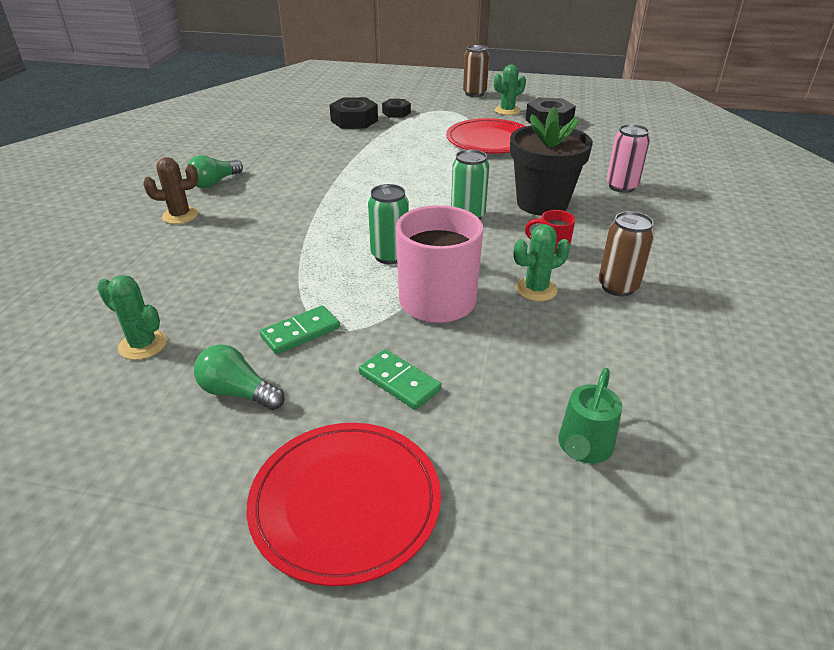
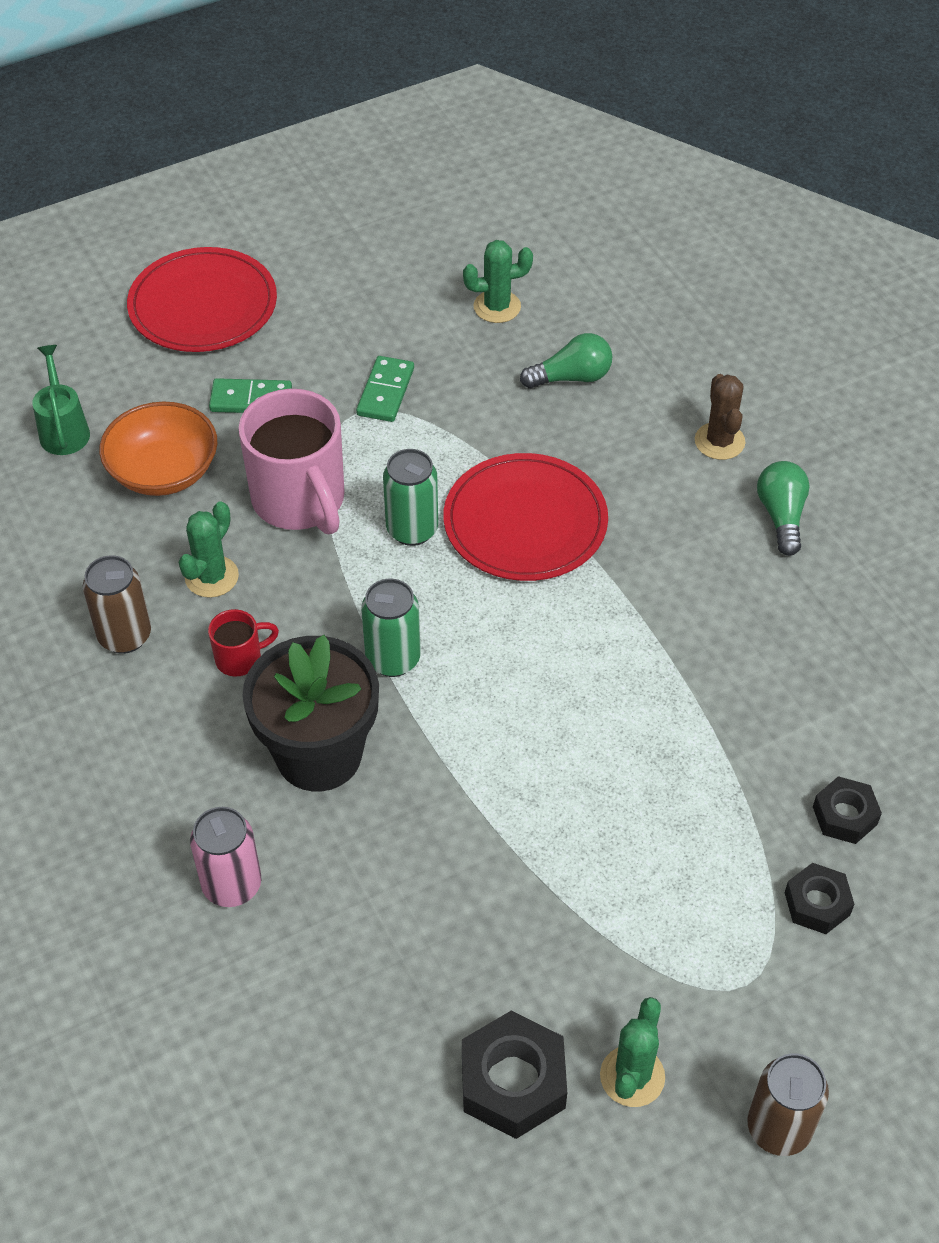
camera: 140 degrees right, 15 degrees up
(180, 216) = (719, 441): brown cactus -> brown cactus turned 45 degrees counterclockwise
(238, 392) = (365, 320): green light bulb -> green light bulb (571, 377)
(354, 121) = (844, 815): black nut -> black nut, size x0.62
(490, 140) = (550, 908): red plate -> red plate (525, 522)
(517, 366) = (164, 471): none -> orange bowl

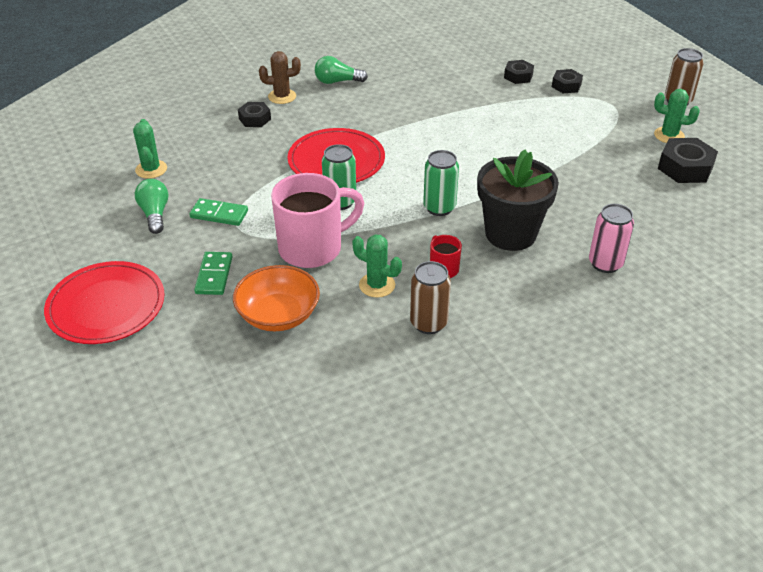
camera: 90 degrees left, 10 degrees down
(63, 429) = (227, 375): green watering can -> none
(571, 377) = (222, 142): green light bulb -> green light bulb (155, 214)
(644, 411) = (255, 119): none -> black nut

